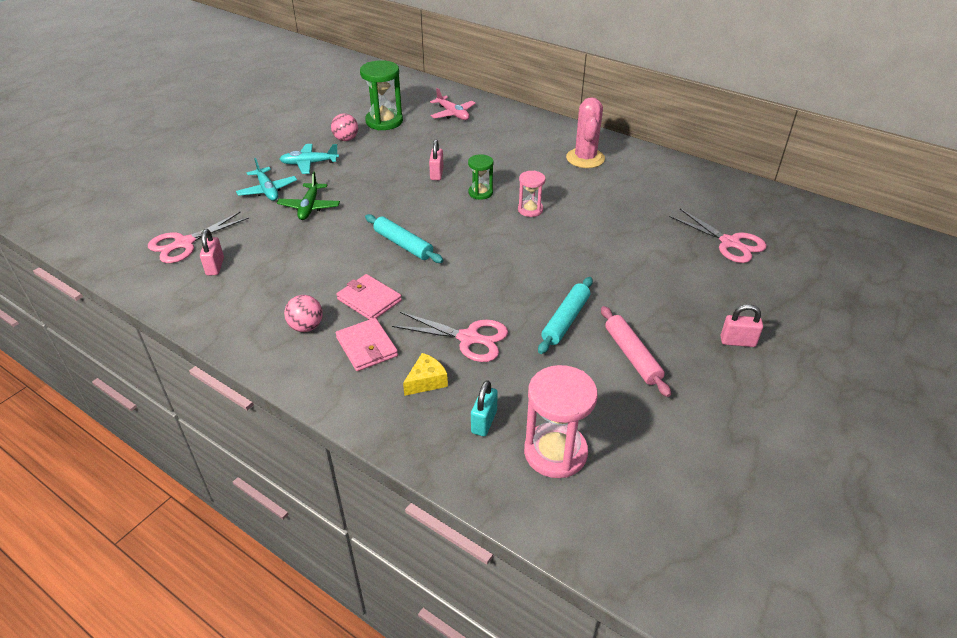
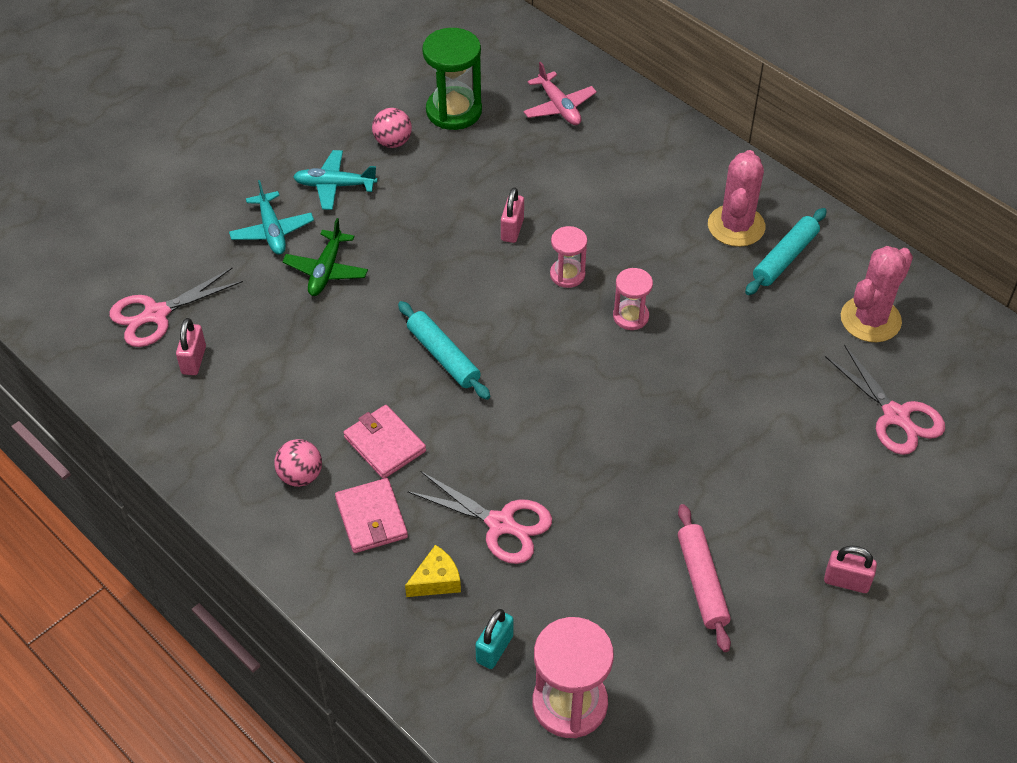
camera: 10 degrees right, 10 degrees up
(480, 193) = (567, 275): green hourglass -> pink hourglass
(565, 320) = (631, 514): turquoise rolling pin -> turquoise rolling pin (785, 258)
(690, 195) = (870, 319): none -> pink cactus

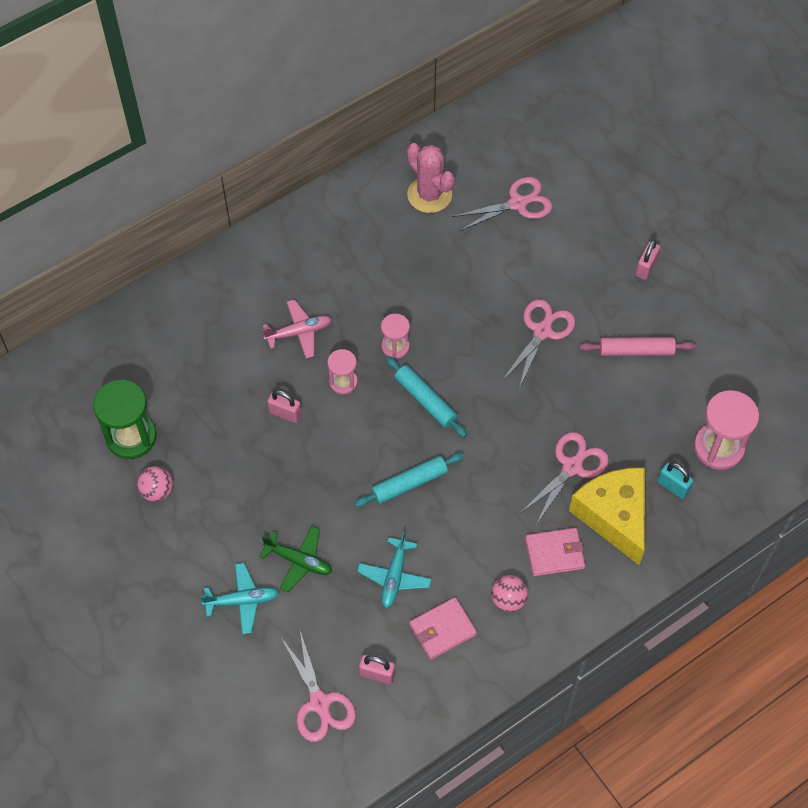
camera: 80 degrees left, 10 degrees up
(335, 185) = (199, 544): turquoise plane -> turquoise plane (394, 576)
(384, 444) = (488, 536): pink wallet -> pink wallet (442, 629)
(436, 580) = (614, 516): yellow cheese -> yellow cheese, size x2.25
(559, 107) = (149, 354): pink plane -> pink plane (299, 332)
(699, 467) = (542, 331): none -> pink scissors
(736, 226) = (318, 256): pink cactus -> none
(785, 258) = (358, 232): turquoise rolling pin -> turquoise rolling pin (425, 400)

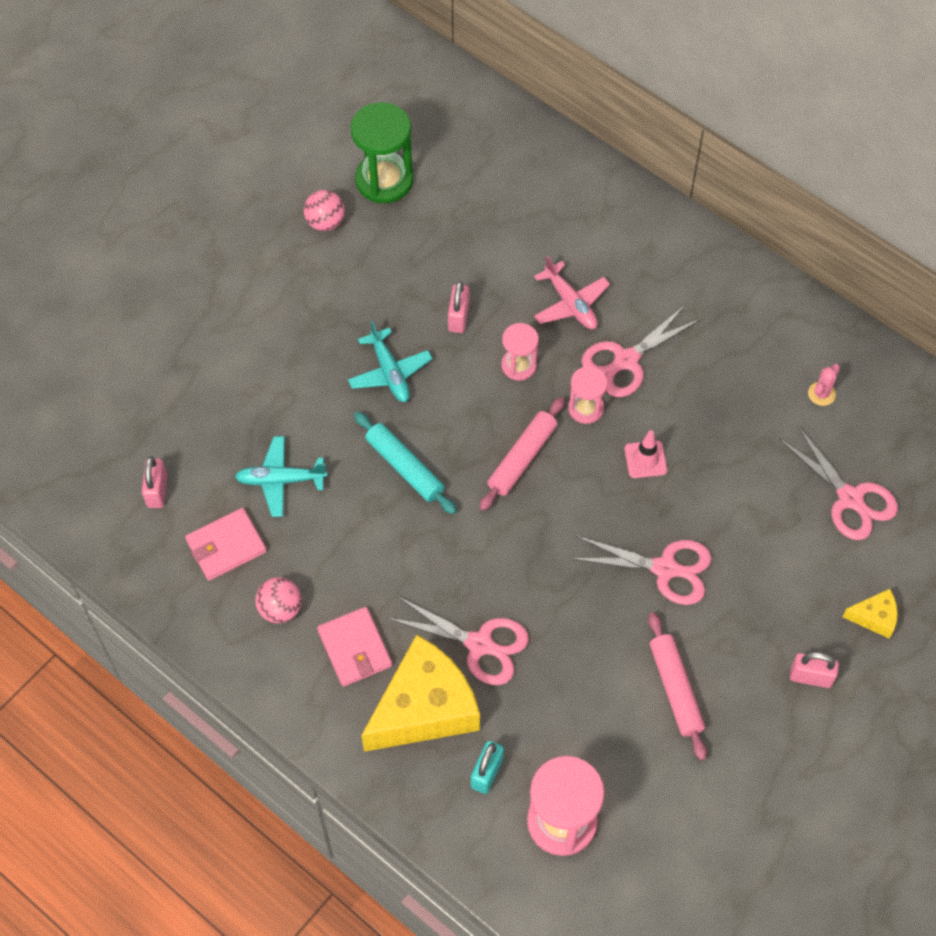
camera: 75 degrees right, 0 degrees up
(242, 601) = (215, 337): turquoise plane -> turquoise plane (390, 372)
(299, 561) = (276, 379): green plane -> none
(319, 702) = (112, 442): pink scissors -> pink scissors (626, 360)
(425, 400) = (522, 458): turquoise rolling pin -> pink rolling pin
(429, 195) = (821, 394): pink cactus -> pink cactus, size x0.47
(442, 629) = (226, 546): pink wallet -> pink wallet turned 75 degrees counterclockwise
(450, 319) = (645, 459): none -> pink traffic cone
(611, 217) = (874, 617): none -> yellow cheese

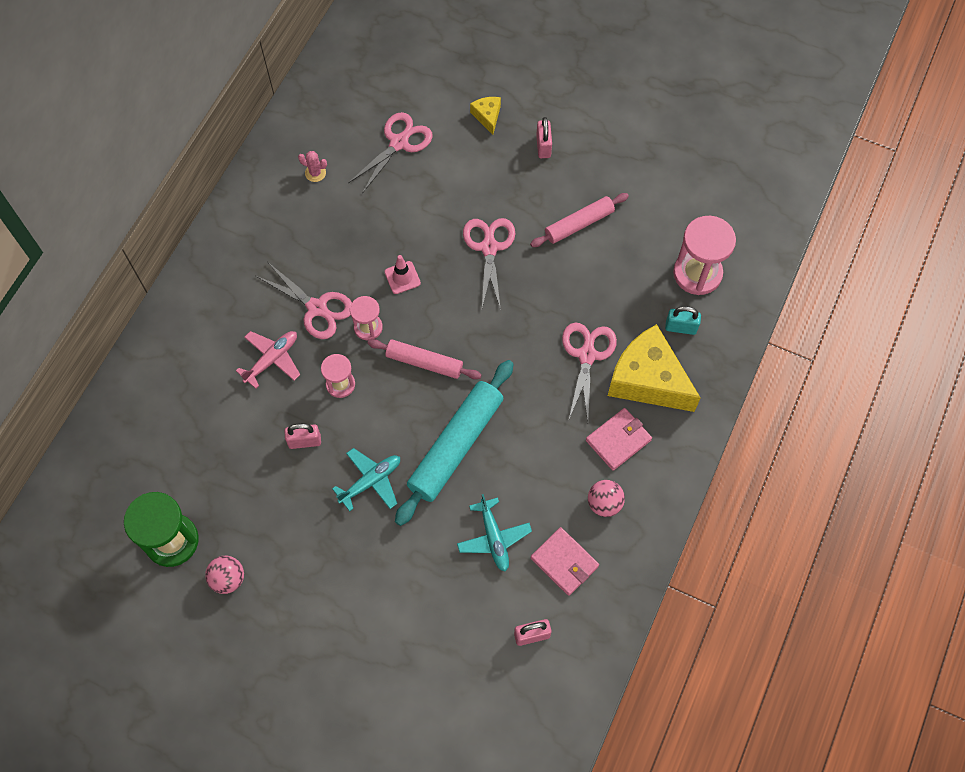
camera: 105 degrees left, 5 degrees up
(404, 467) = (456, 446): turquoise rolling pin -> turquoise rolling pin, size x1.65

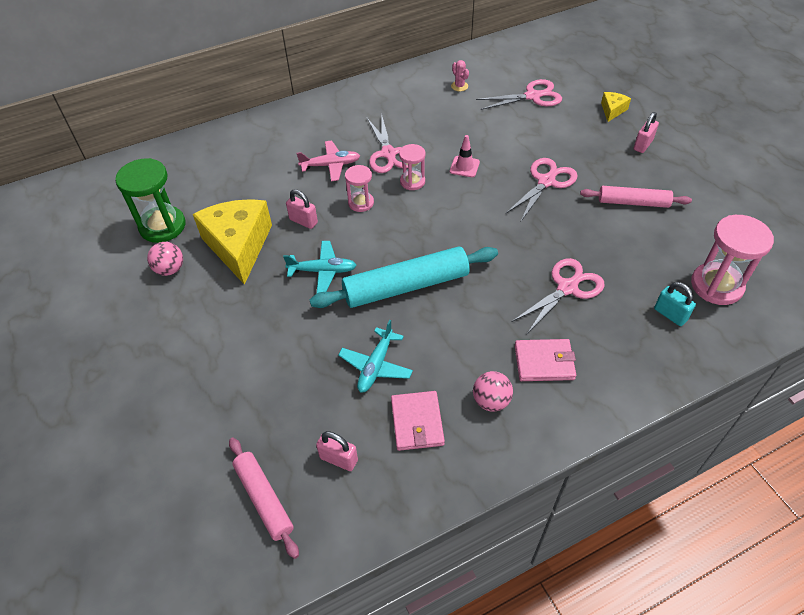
camera: 40 degrees right, 15 degrees down
(424, 362) = (432, 222): pink rolling pin -> pink rolling pin (264, 499)
(648, 380) = (608, 334): yellow cheese -> yellow cheese (239, 246)

